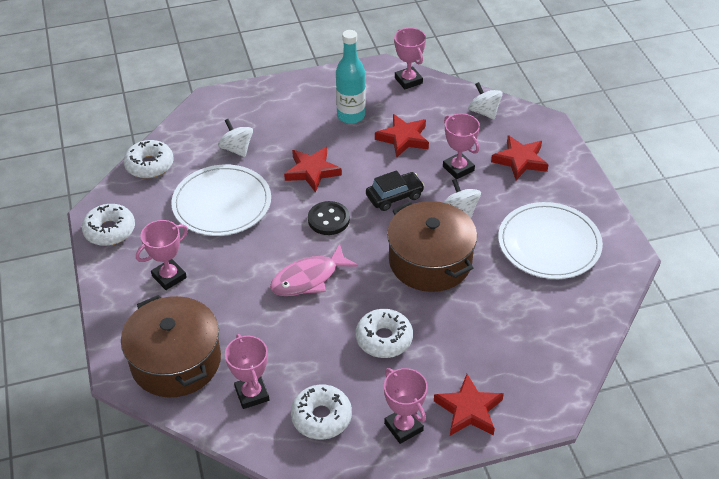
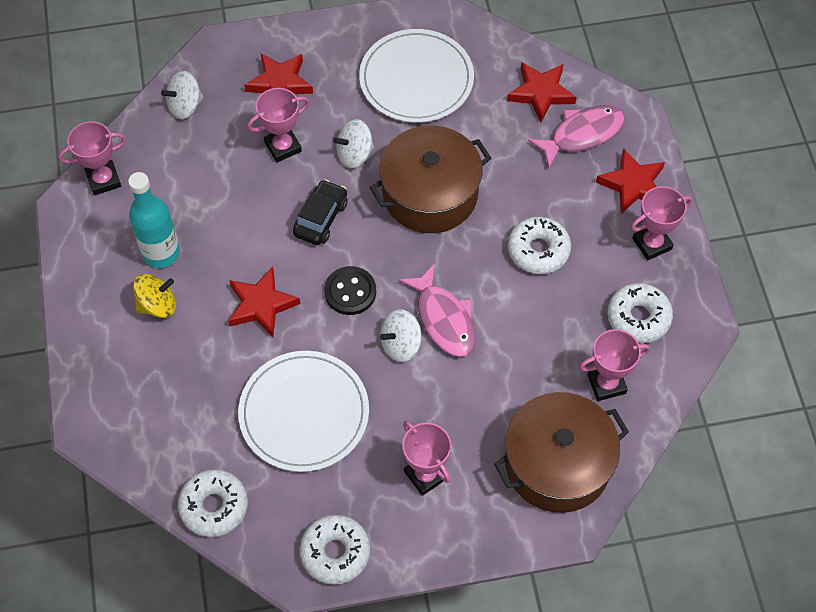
camera: 85 degrees left, 15 degrees up
(236, 149) = (201, 394): white spinning top -> white spinning top (401, 344)
(307, 119) = (157, 305): none -> yellow spinning top
(394, 196) = (321, 218): black car -> black car turned 45 degrees clockwise
(403, 138) = (218, 198): red star -> red star (541, 93)
(519, 367) = (582, 134): none -> pink fish

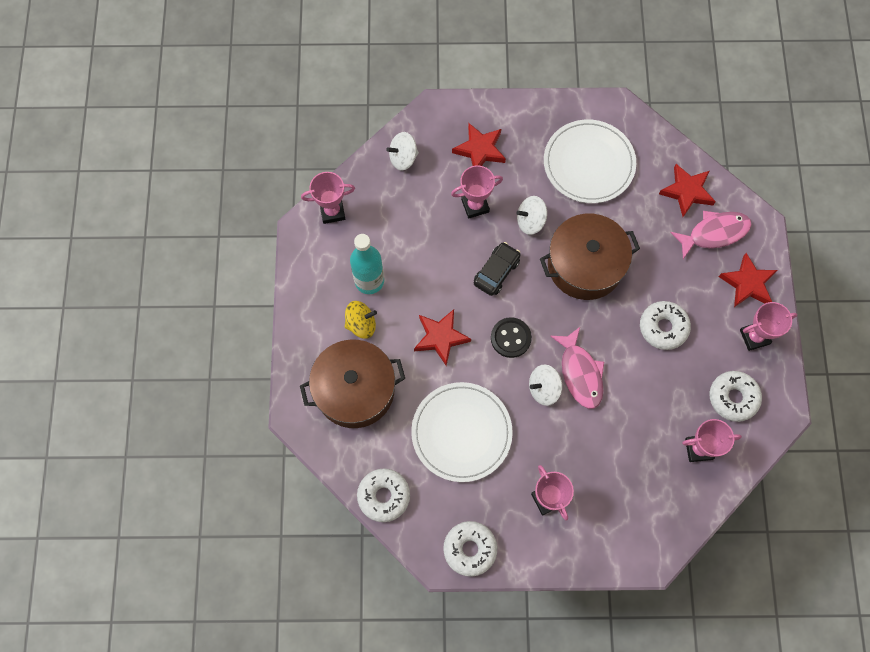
camera: 10 degrees right, 10 degrees up
(557, 463) = (649, 508): brown pot -> brown pot (355, 390)

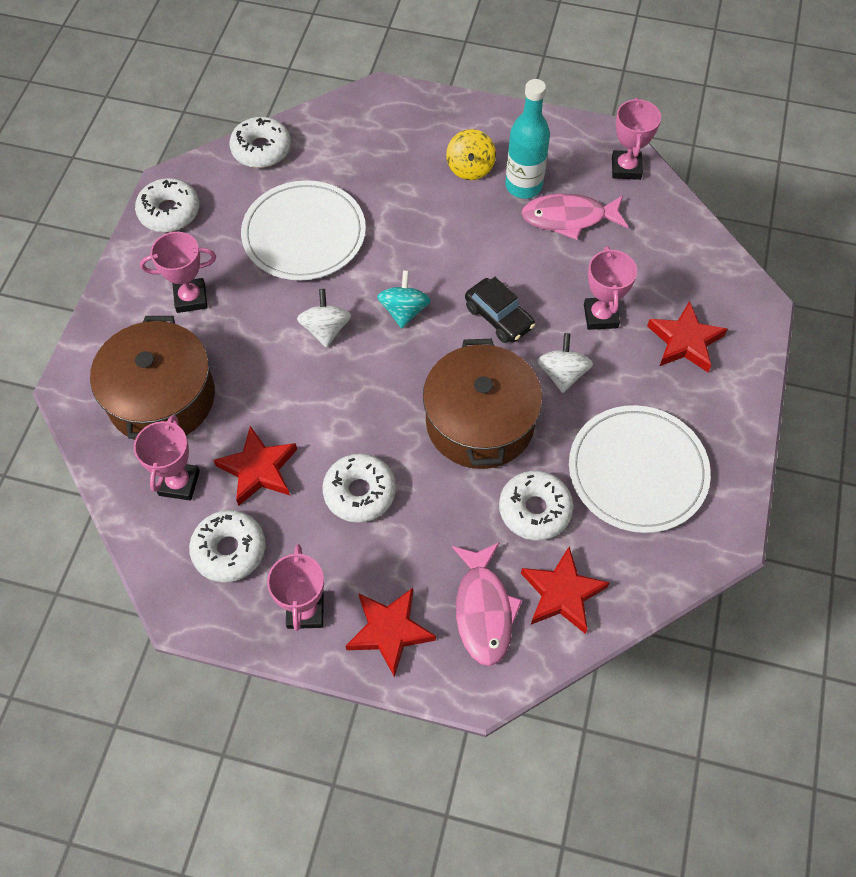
camera: 105 degrees right, 10 degrees down
(355, 390) = (392, 147): brown pot -> brown pot (162, 398)
(403, 158) = (688, 253): white spinning top -> none
(440, 337) = (428, 239): red star -> red star (258, 469)
(510, 338) = (404, 311): black button -> turquoise spinning top
(580, 373) = (331, 375): pink fish -> pink fish (568, 218)
(637, 218) = (535, 510): none -> white donut

